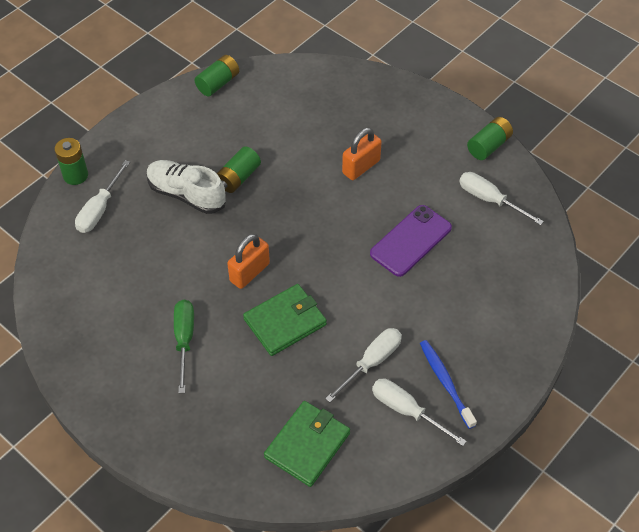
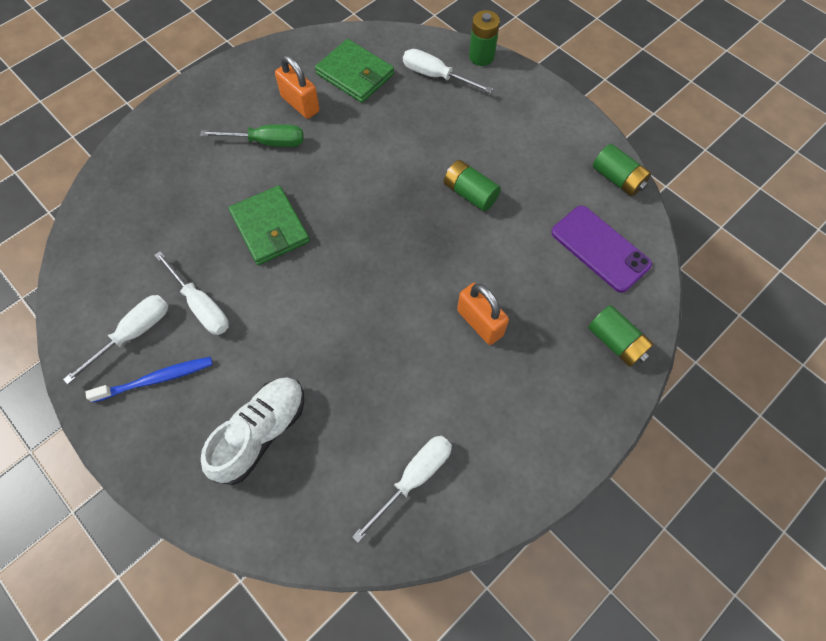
camera: 95 degrees right, 10 degrees up
(186, 194) = (449, 146): white shoe -> white shoe (261, 433)
(249, 272) = (338, 199): orange padlock -> orange padlock (300, 104)
(307, 445) = (123, 238): green wallet -> green wallet (355, 74)
(410, 241) = (358, 367): purple phone -> purple phone (600, 248)
(489, 146) = (511, 494): green battery -> green battery (616, 342)

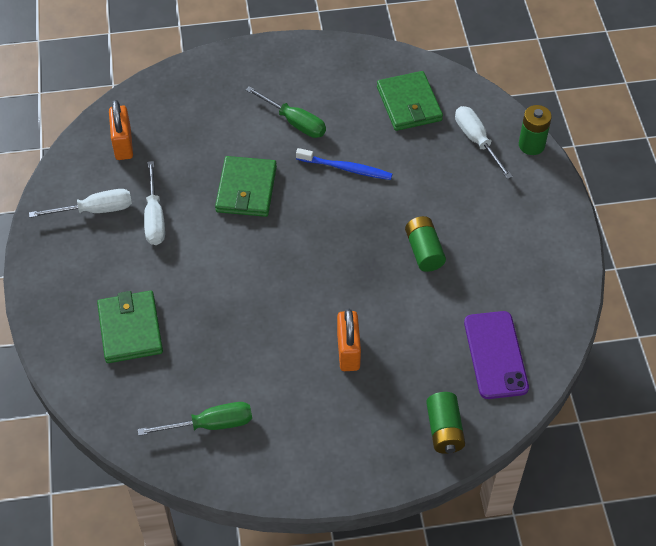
camera: 35 degrees right, 10 degrees down
(156, 379) = (88, 250): blue toothbrush -> blue toothbrush (346, 168)
(261, 433) = (130, 329): white shoe -> green wallet
(300, 104) = (344, 105): orange padlock -> orange padlock (123, 144)
(414, 478) = (210, 424): white screwdriver -> green screwdriver
(617, 179) = (562, 310): green battery -> none

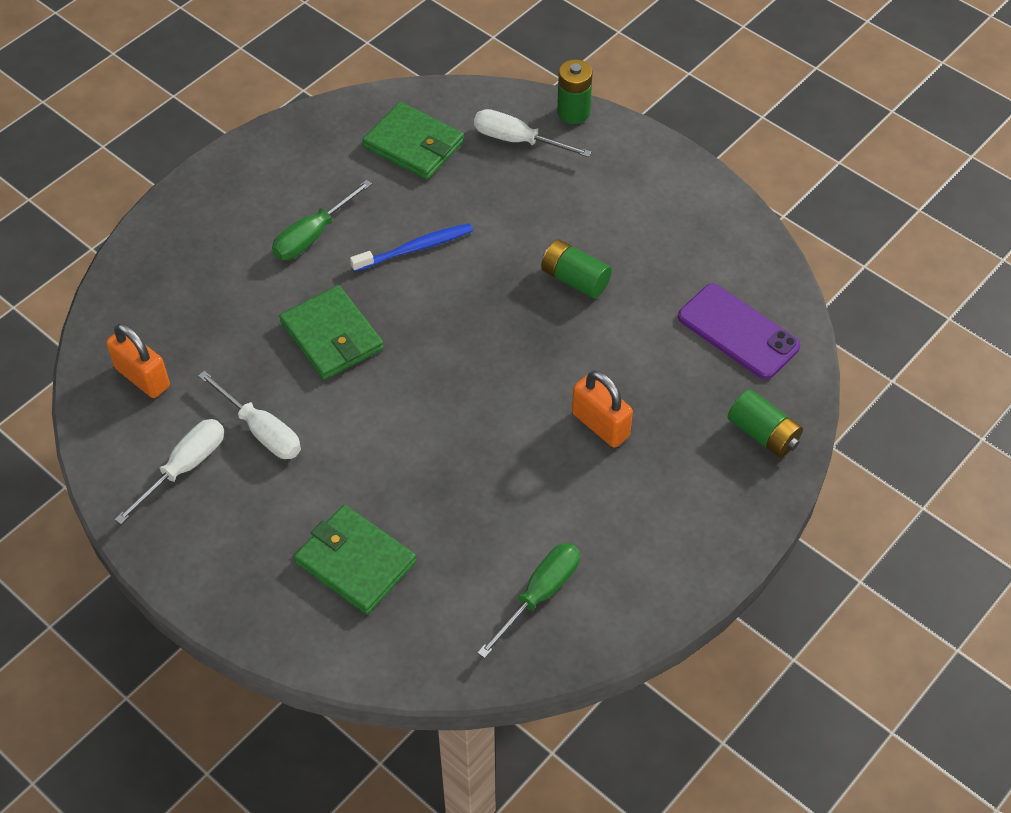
camera: 40 degrees left, 0 degrees up
(294, 122) = (313, 235): green screwdriver -> green screwdriver turned 135 degrees clockwise

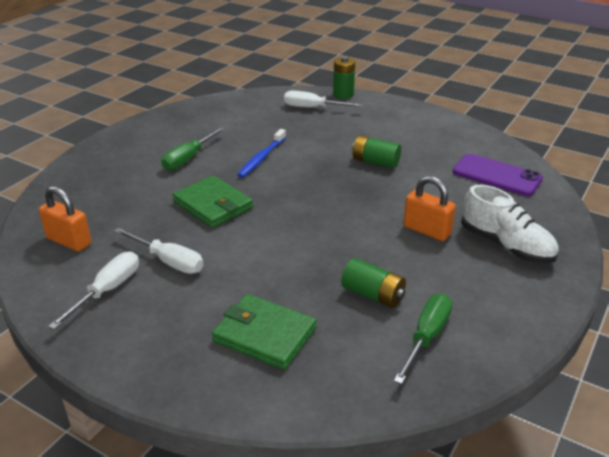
camera: 10 degrees left, 20 degrees down
(414, 145) = (247, 115): green wallet -> none
(415, 248) = (261, 158): blue toothbrush -> blue toothbrush turned 150 degrees clockwise
(694, 466) = (506, 245): none -> white shoe
(763, 434) = (544, 223): green battery -> green battery (373, 295)

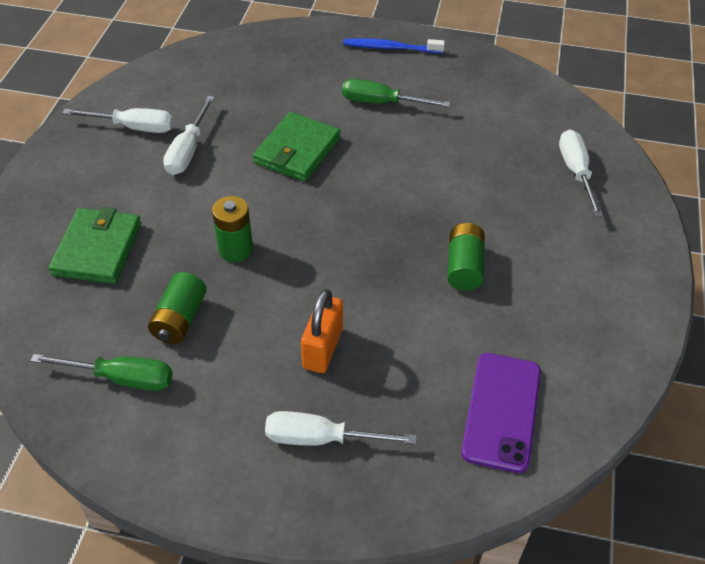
camera: 70 degrees right, 15 degrees up
(69, 241) = (197, 77): orange padlock -> none
(261, 158) = (415, 160): blue toothbrush -> blue toothbrush (390, 48)
(343, 95) = (640, 193): green battery -> green battery (235, 249)
(506, 245) = (321, 438): white shoe -> white screwdriver

